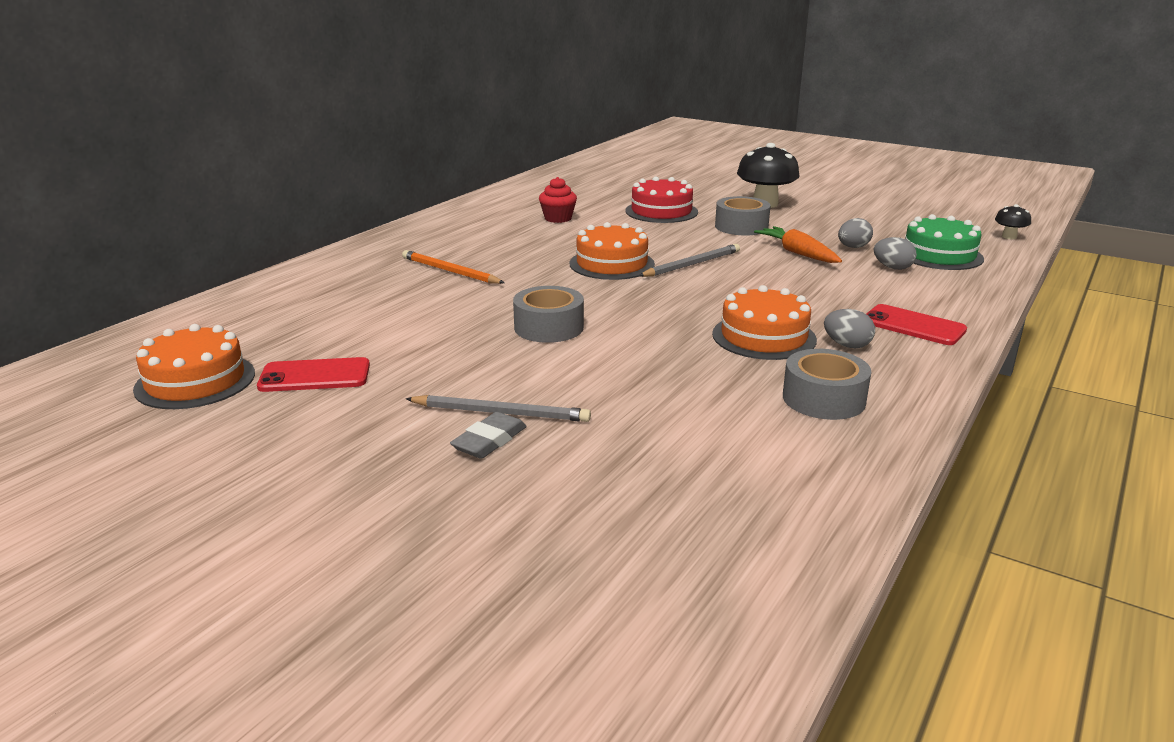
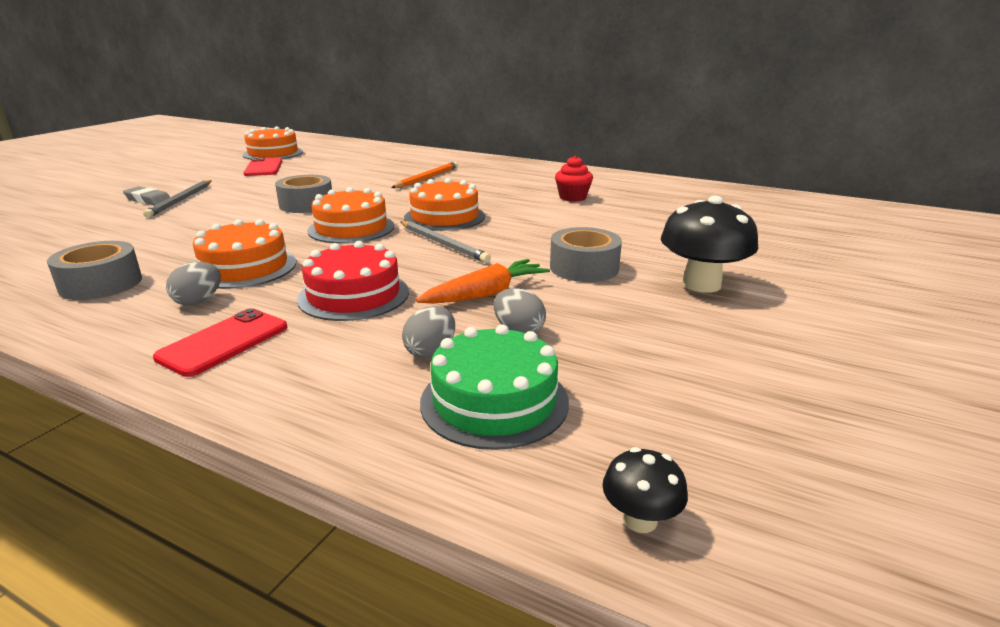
camera: 85 degrees right, 0 degrees up
(644, 300) = (351, 228): none -> orange cake
(661, 211) = (623, 232): red cake -> red cake (354, 295)

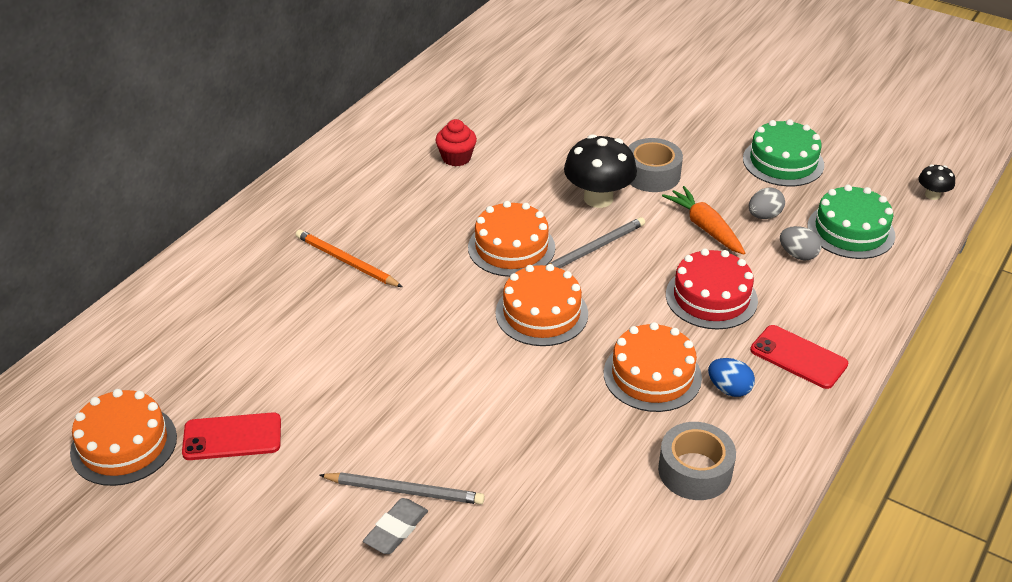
camera: 85 degrees left, 15 degrees up
(198, 301) = (729, 389): grey egg -> blue egg
(306, 204) = (447, 360): grey tape -> none
(663, 350) = (783, 162): none -> green cake
(701, 284) = (683, 127): black mushroom -> black mushroom (598, 198)

